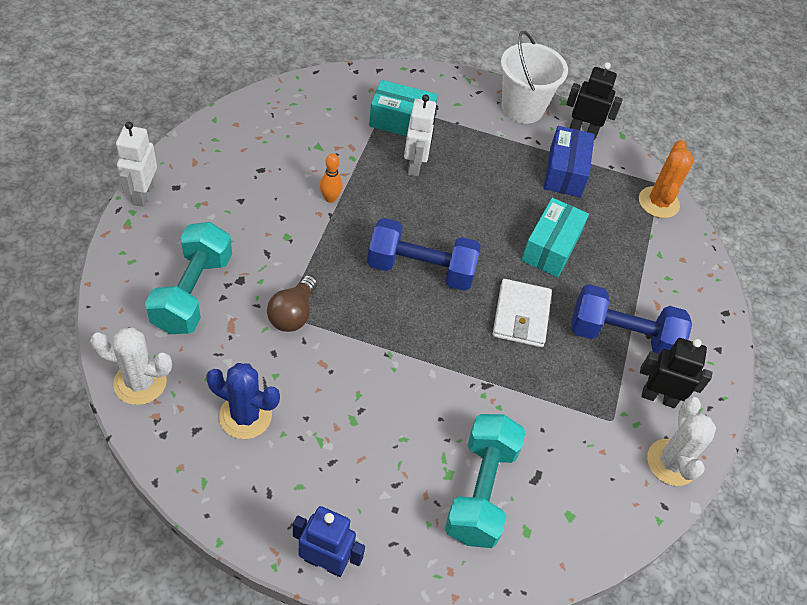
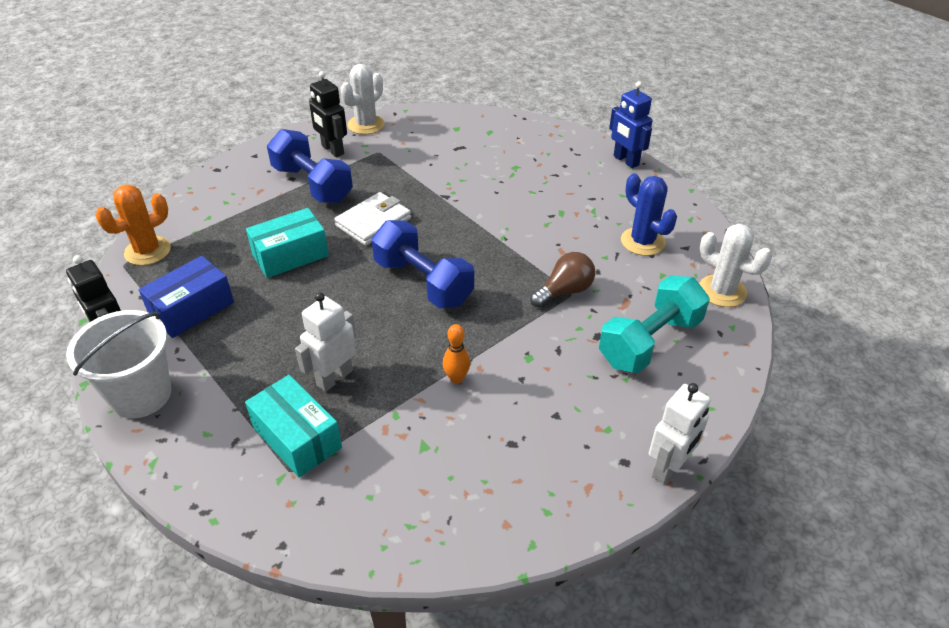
camera: 140 degrees left, 10 degrees down
(480, 491) = (501, 154): turquoise dumbbell -> none

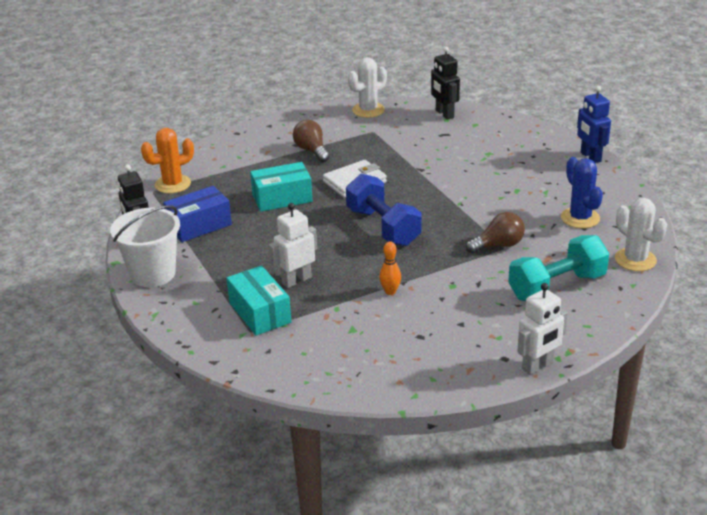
camera: 15 degrees right, 10 degrees down
(312, 184) = (311, 151): blue dumbbell -> brown light bulb
(332, 150) = (334, 127): black robot -> black robot (444, 114)

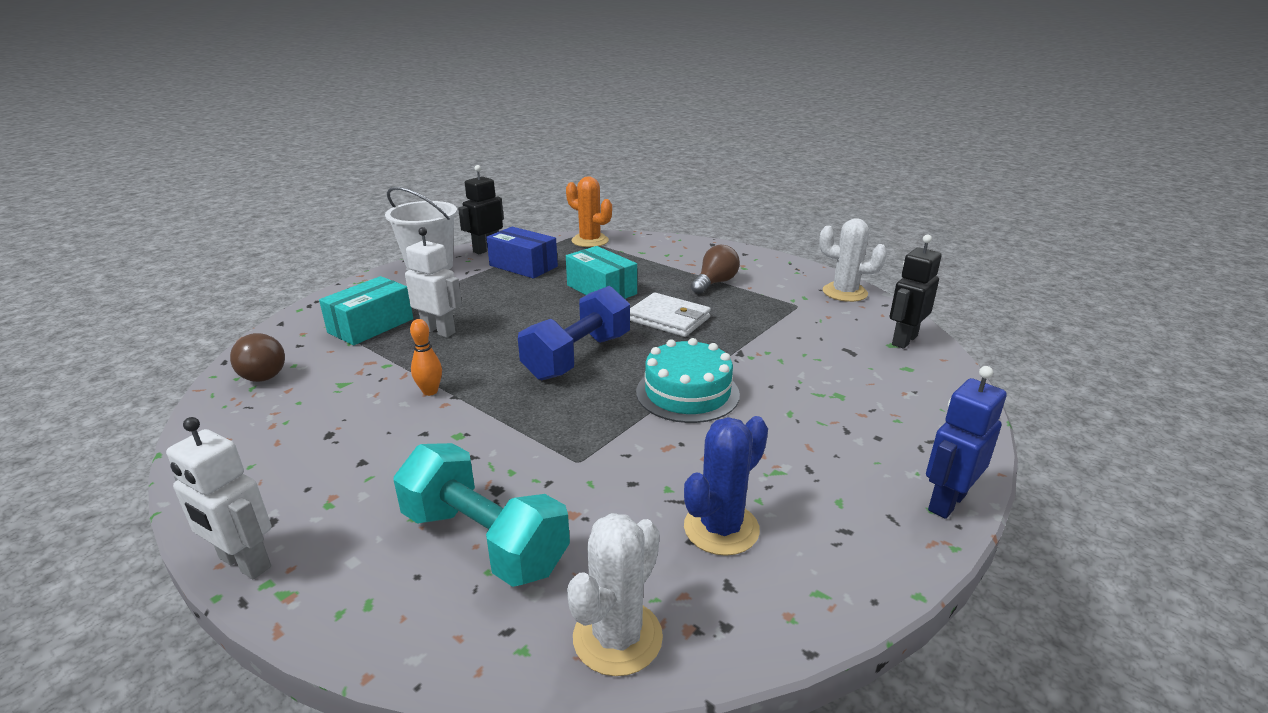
camera: 65 degrees right, 5 degrees down
(455, 198) = (687, 393): none -> turquoise cake
(498, 245) = (581, 455): brown light bulb -> brown light bulb (259, 373)

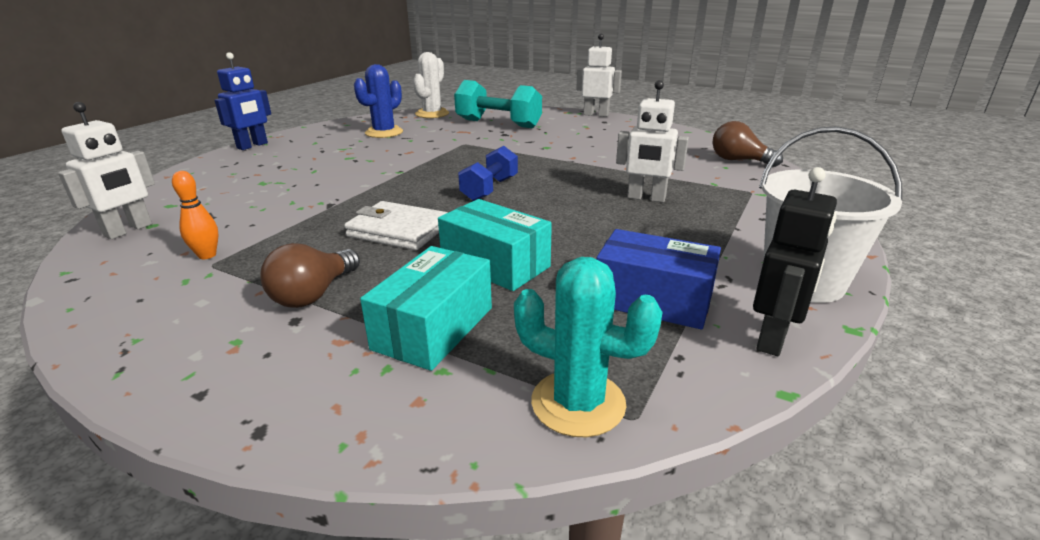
camera: 170 degrees right, 0 degrees up
(371, 326) = (721, 197): turquoise box -> turquoise box (433, 328)
(430, 391) = (592, 161): orange bowling pin -> orange bowling pin (207, 255)
(578, 357) = (490, 189): blue dumbbell -> blue dumbbell, size x0.65
(590, 241) = (578, 403): orange cactus -> turquoise cactus
(687, 393) = (390, 175): turquoise cake -> none
(844, 292) = (106, 295): white cactus -> none
(904, 340) = (128, 230): black robot -> white robot

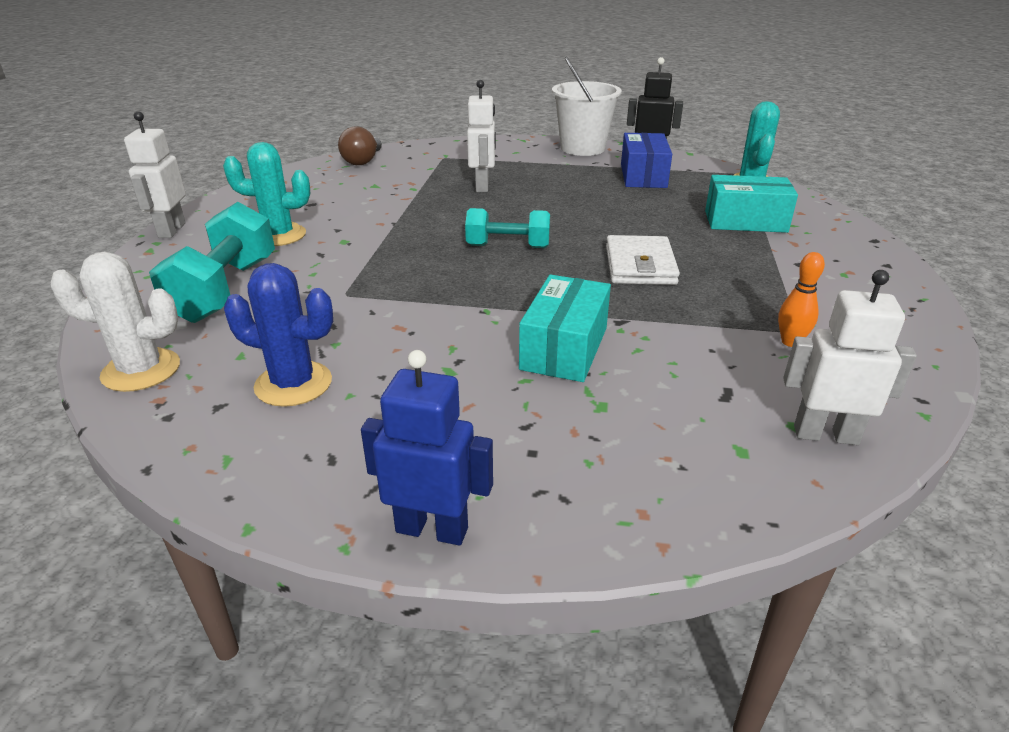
camera: 110 degrees left, 5 degrees up
(313, 294) = (768, 267): brown light bulb -> none
(490, 189) = (508, 246): blue dumbbell -> turquoise dumbbell
(495, 264) = (651, 219): turquoise box -> turquoise box (564, 348)
(569, 133) = (279, 235): none -> turquoise cactus

